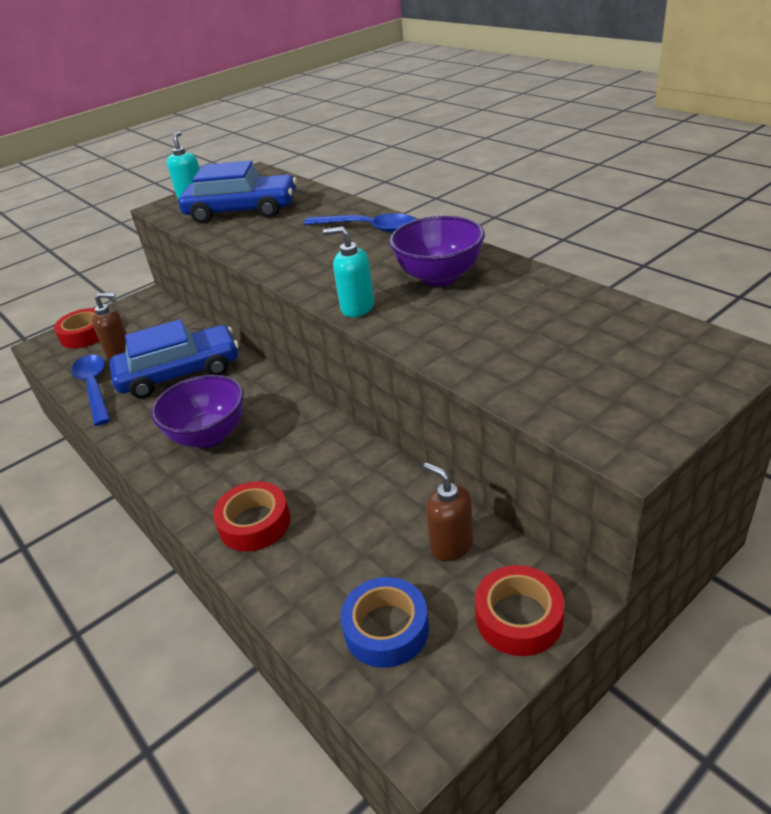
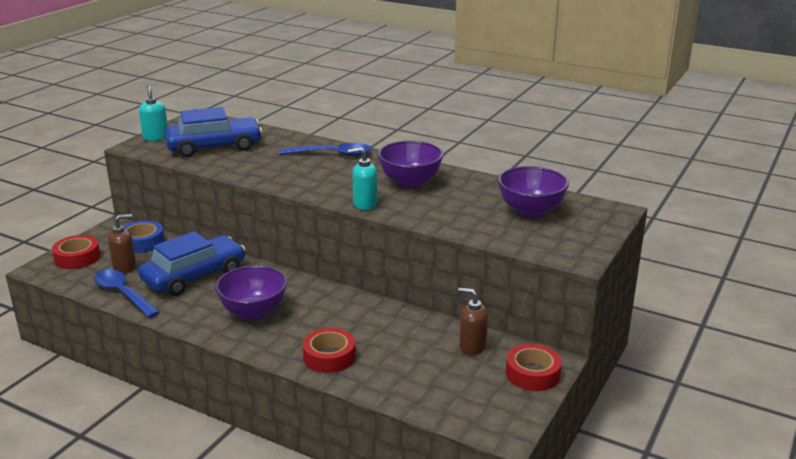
camera: 25 degrees left, 10 degrees down
(386, 629) = (456, 393): blue tape -> blue tape (142, 242)
(589, 342) = (530, 211): none -> purple bowl

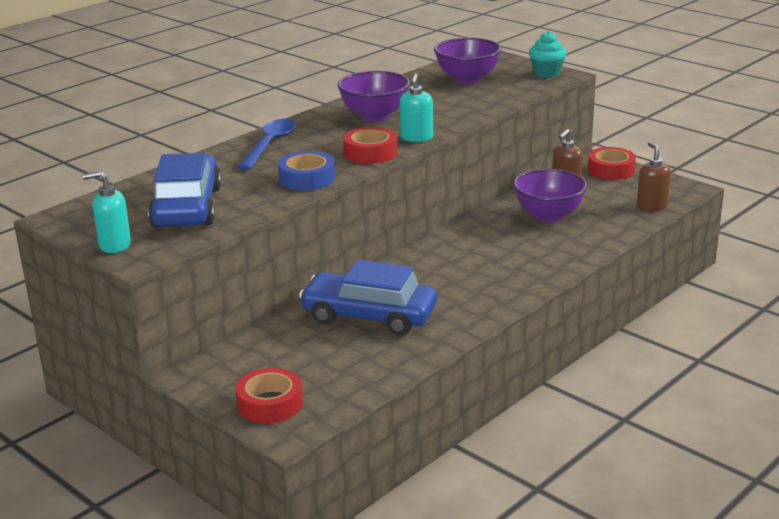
camera: 75 degrees left, 0 degrees up
(122, 294) = (391, 363): blue spoon -> none
(125, 267) = (320, 364): brown soap dispenser -> brown soap dispenser (651, 206)
(142, 242) = (254, 353): blue tape -> blue tape (307, 178)
(194, 276) = (369, 315): blue car -> blue car turned 45 degrees counterclockwise
(253, 312) = (469, 281): purple bowl -> purple bowl (548, 216)
(329, 356) = (565, 247): red tape -> red tape (370, 153)
(578, 249) = (546, 73): none -> turquoise cupcake

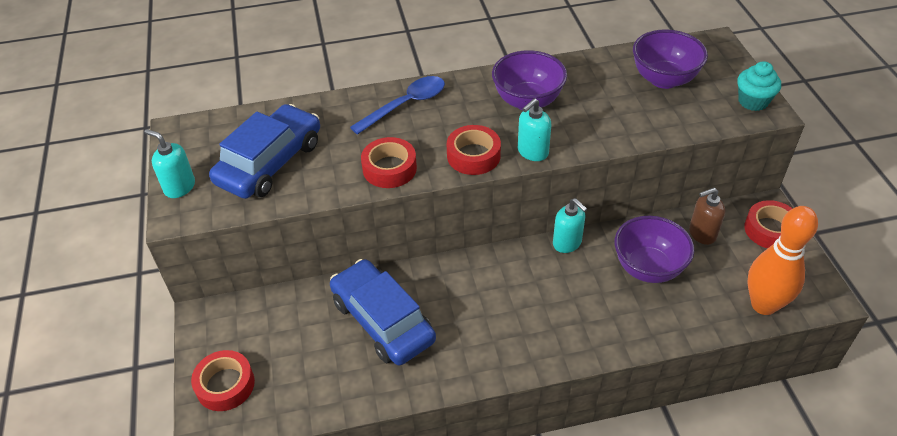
camera: 35 degrees right, 20 degrees up
(307, 178) = (389, 168): blue tape -> red tape
(469, 224) = (567, 243): none -> turquoise soap dispenser
(651, 206) = (763, 305): brown soap dispenser -> orange bowling pin

